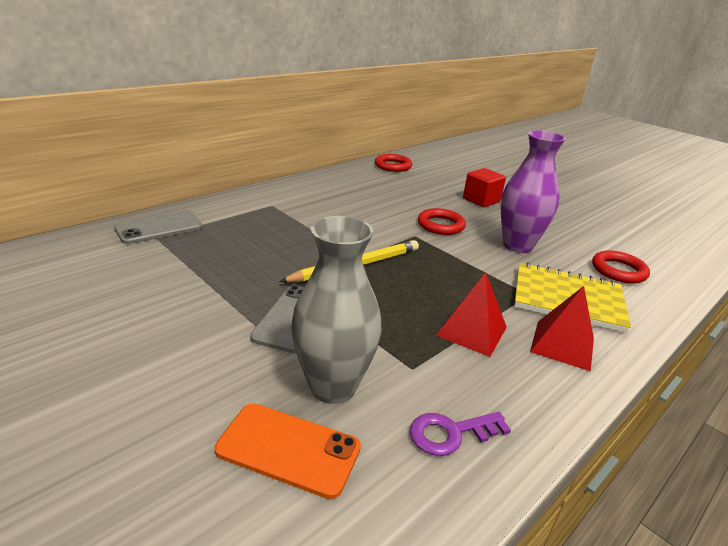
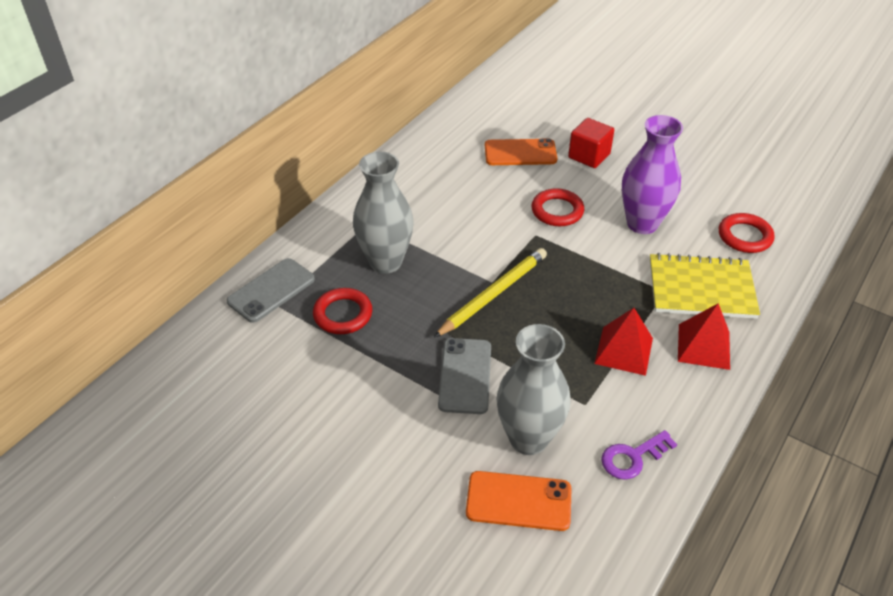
camera: 10 degrees left, 15 degrees up
(271, 229) = (386, 262): none -> grey vase
(393, 166) = (471, 114): red ring -> red ring (343, 314)
(423, 190) = (520, 153): none -> orange phone

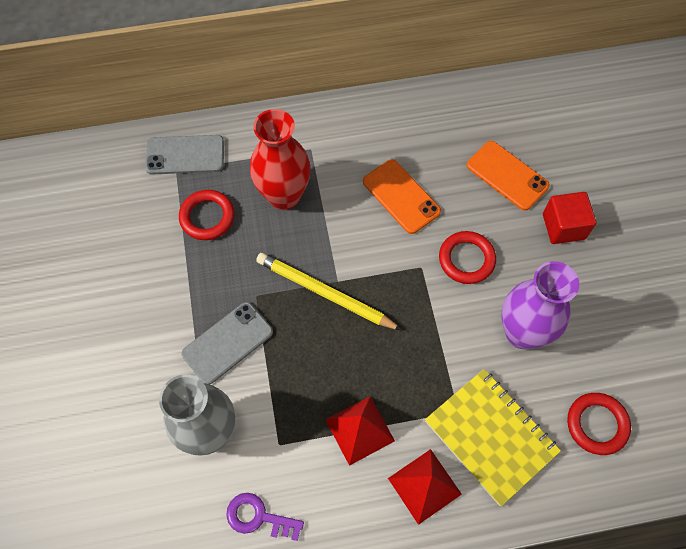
camera: 45 degrees right, 20 degrees up
(386, 262) = (284, 196): grey vase -> red vase
(493, 294) = (325, 293): yellow pencil -> yellow pencil turned 150 degrees counterclockwise
(518, 501) = (150, 470): orange phone -> orange phone (401, 196)

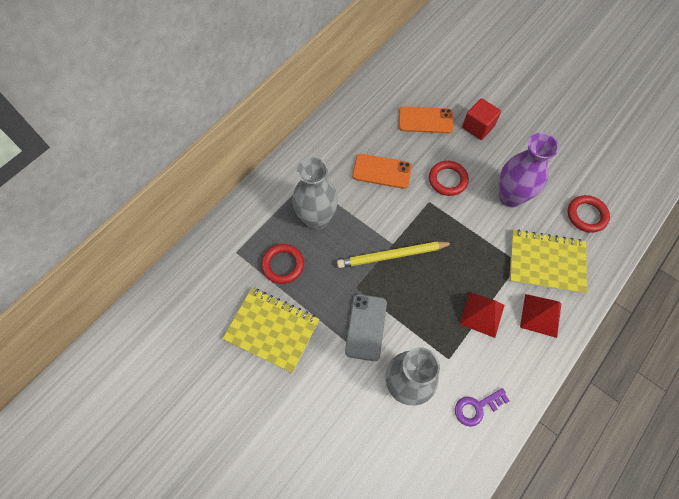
camera: 40 degrees left, 0 degrees up
(137, 272) = (272, 330): none -> yellow notebook
(185, 155) = (233, 239): grey phone -> none
(284, 196) = (316, 219): red vase -> grey vase

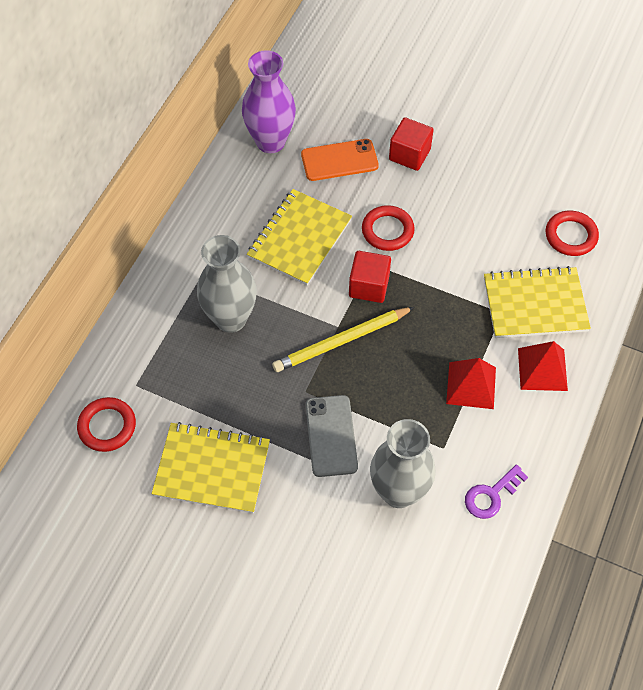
camera: 15 degrees left, 5 degrees down
(283, 265) = (203, 386): red ring -> red ring (107, 426)
(382, 171) = (299, 239): orange phone -> yellow notebook
(423, 218) = (369, 286): none -> red cube
(510, 197) = (472, 234): purple vase -> purple vase (270, 142)

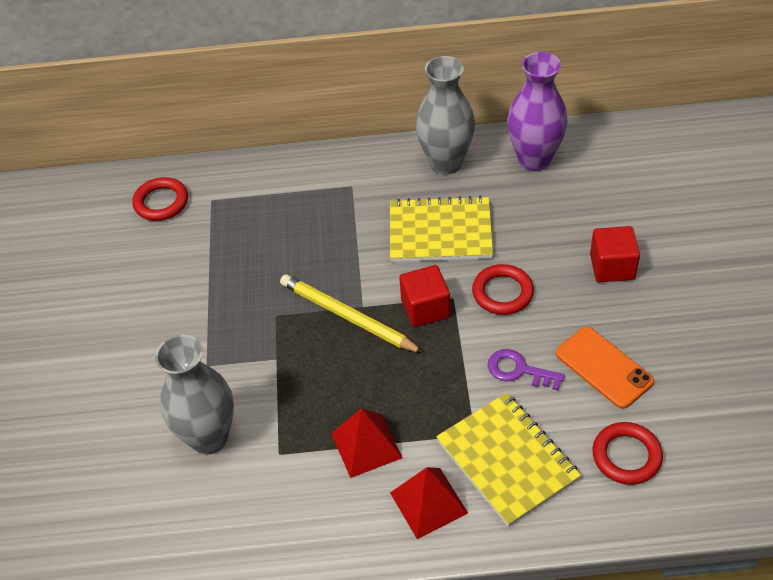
camera: 65 degrees right, 10 degrees down
(212, 469) = (158, 288): yellow notebook -> none
(231, 318) = (318, 227): grey vase -> grey vase (445, 163)
(331, 436) = (240, 357): grey phone -> none
(339, 160) = (556, 217): orange phone -> orange phone (603, 367)
(491, 495) = (247, 520): purple key -> purple key (518, 370)

